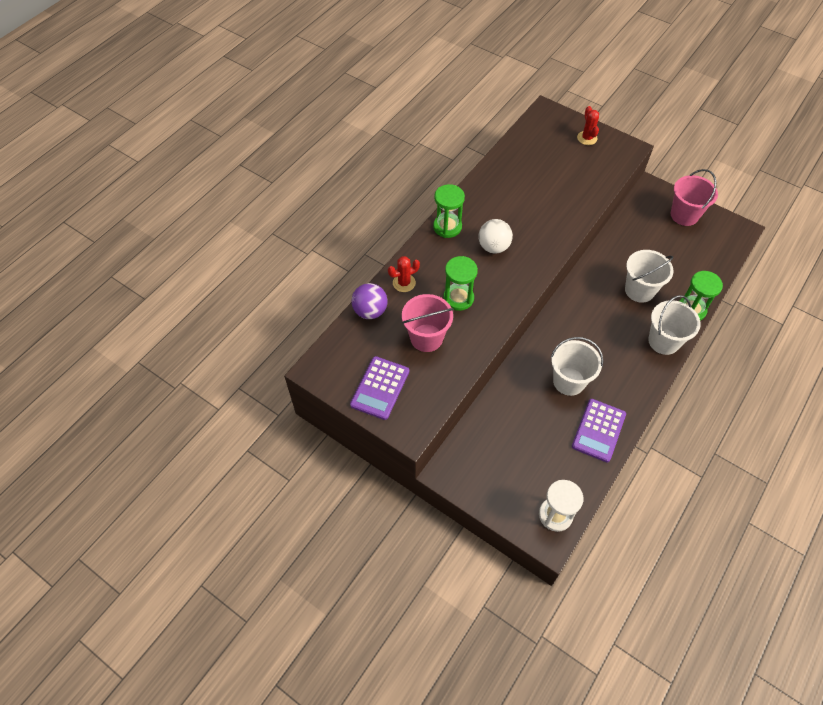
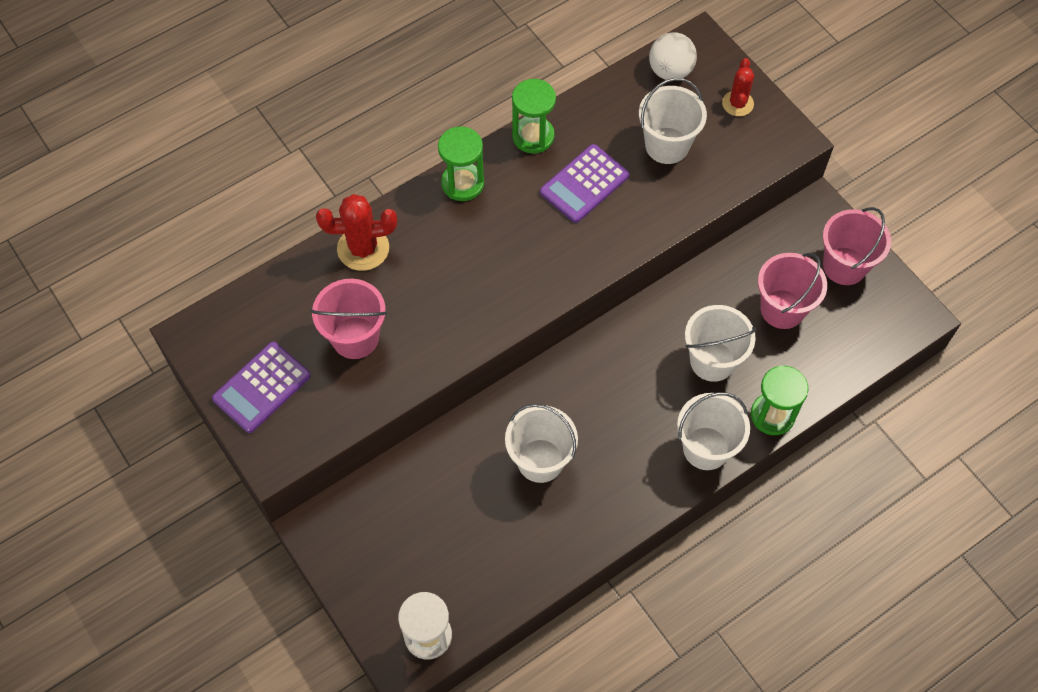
camera: 20 degrees right, 5 degrees up
(370, 311) = (299, 275): purple ball -> none
(404, 283) = (363, 248): red cactus -> red cactus, size x1.55
(458, 298) = (426, 294): green hourglass -> green hourglass (533, 136)
(493, 247) = (512, 234): white ball -> white ball (670, 71)
(559, 171) = (667, 145): none -> white bucket
(598, 430) = (545, 543): purple calculator -> purple calculator (584, 184)
(663, 249) = (782, 309): none -> pink bucket

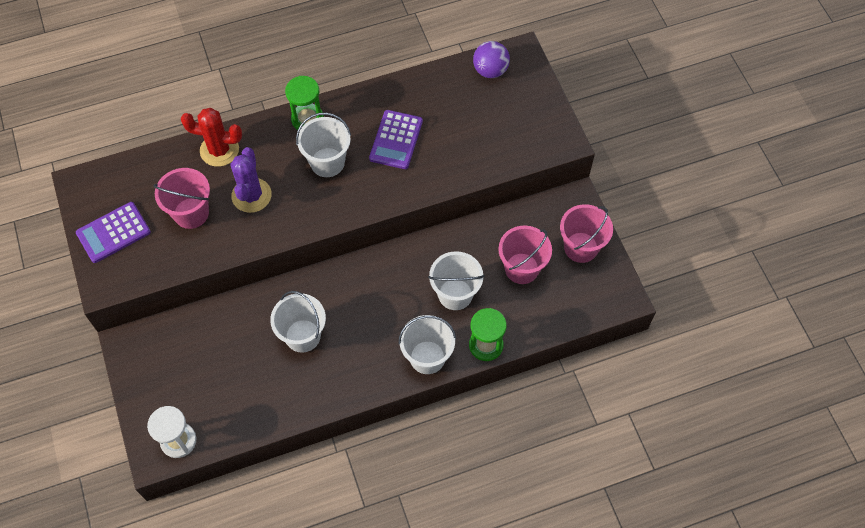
camera: 15 degrees right, 0 degrees up
(425, 297) = (251, 195): none -> purple cactus
(533, 136) = (371, 96): green hourglass -> none
(584, 184) = (396, 140): purple calculator -> purple calculator turned 45 degrees counterclockwise
(667, 145) = (467, 125): white bucket -> white bucket (327, 162)
(670, 71) = (490, 70): white ball -> purple ball
(737, 103) = (532, 106): red cactus -> none

